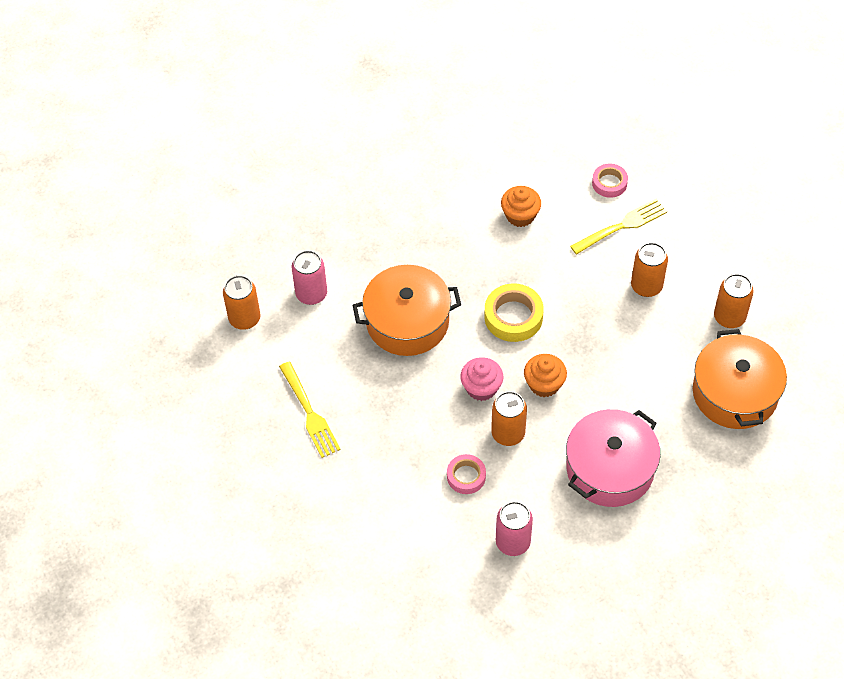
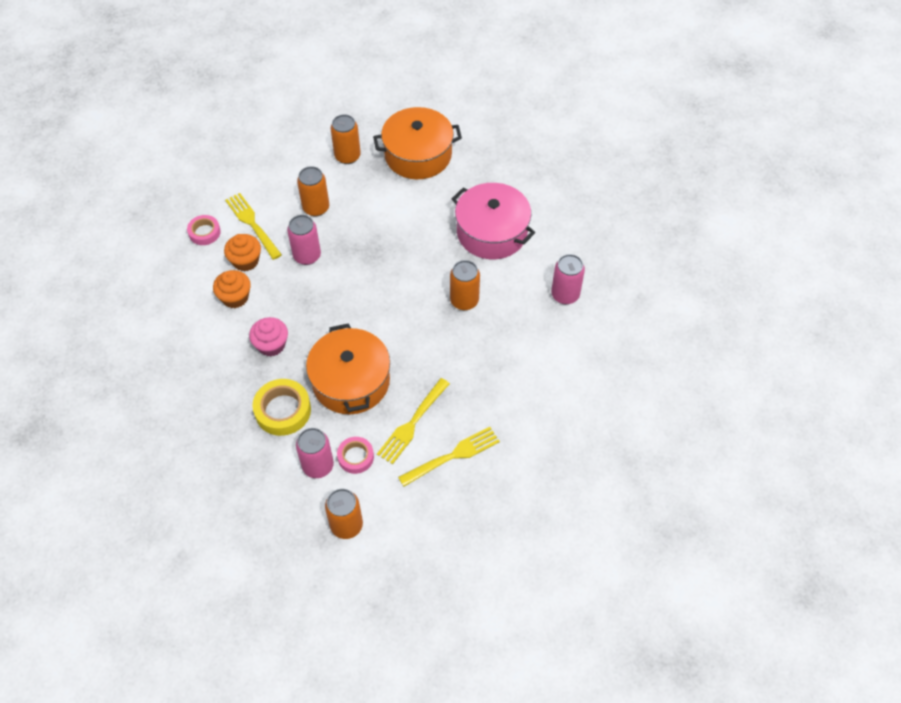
camera: 95 degrees left, 0 degrees up
(352, 377) = (413, 422): none -> yellow fork
(466, 476) = (508, 329): pink tape -> pink tape (355, 457)
(481, 388) = (420, 321): pink cupcake -> pink cupcake (271, 345)
(513, 316) = (346, 300): yellow tape -> yellow tape (283, 410)
(544, 384) = (414, 276): orange cupcake -> orange cupcake (245, 261)
(575, 279) = (307, 256): none -> pink can

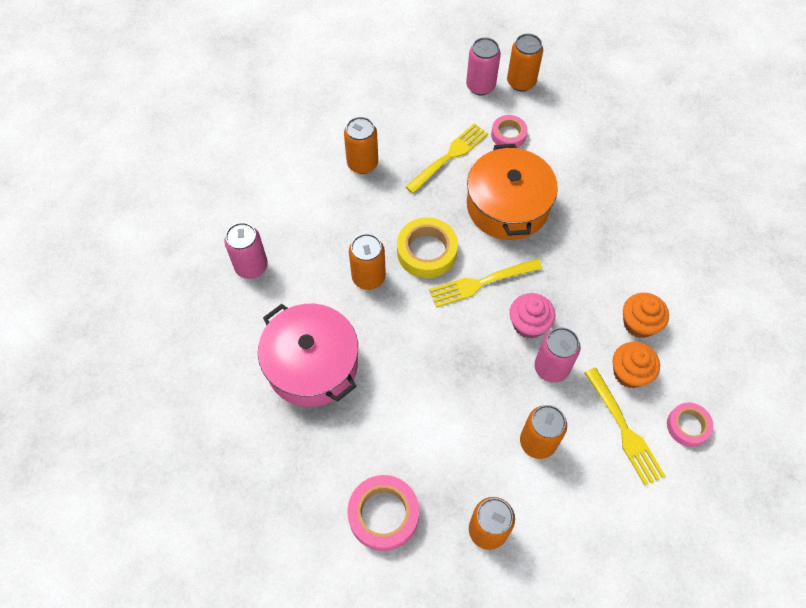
camera: 170 degrees left, 5 degrees up
(271, 345) = (593, 258): pink cupcake -> pink cupcake (529, 324)
(283, 410) = (579, 187): yellow tape -> yellow tape (427, 251)
(318, 466) = (545, 132): pink can -> pink can (480, 86)
(418, 155) = (383, 514): orange pot -> pink tape
(452, 456) = (416, 122): yellow fork -> yellow fork (482, 282)
(495, 402) = (362, 164): none -> orange can

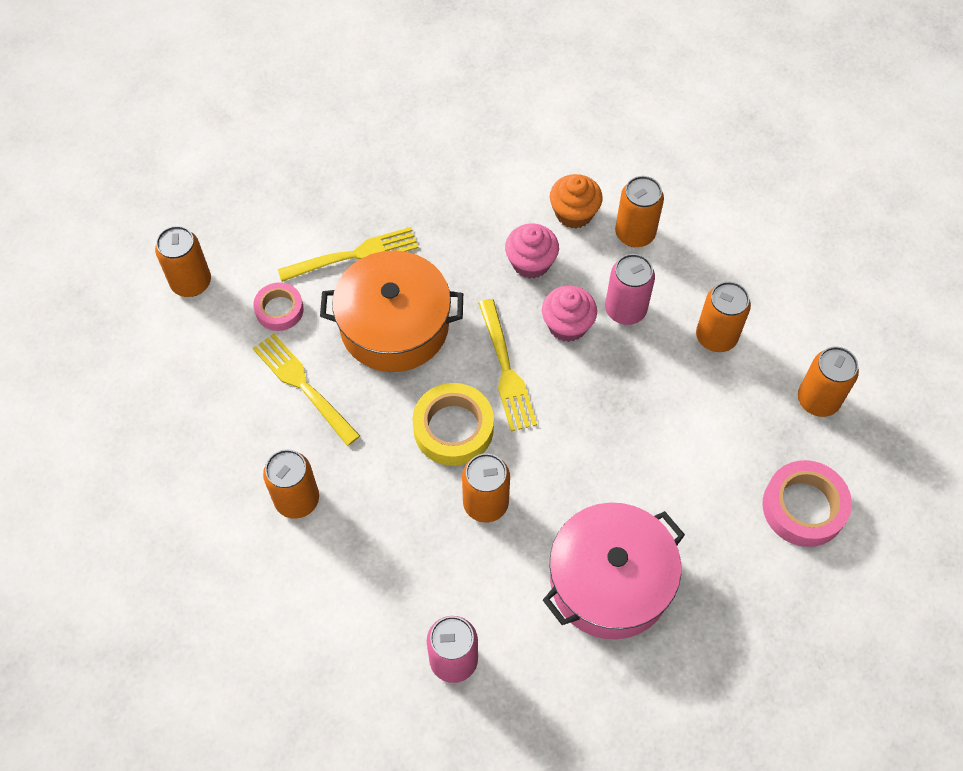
camera: 85 degrees left, 0 degrees up
(480, 86) = (187, 333): pink can -> none
(582, 294) = (531, 262): none -> pink cupcake
(623, 429) = (701, 251): yellow fork -> yellow fork (353, 256)
(629, 373) = (635, 233): orange cupcake -> orange can
(688, 426) = (698, 192): pink tape -> none

